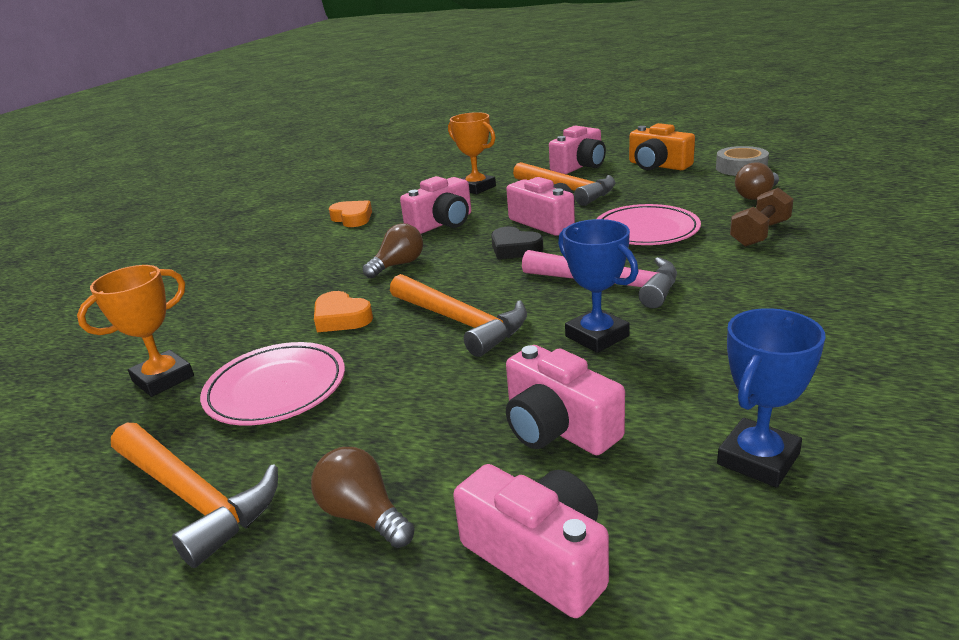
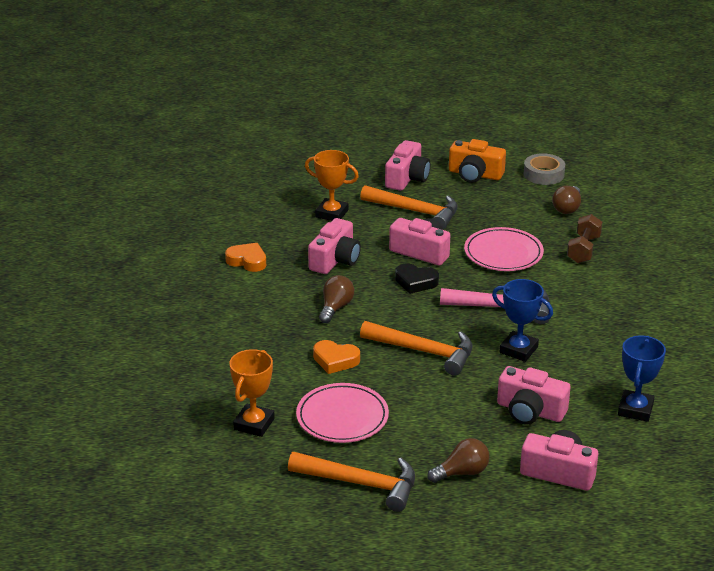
camera: 25 degrees left, 5 degrees up
(363, 515) = (462, 472): brown light bulb -> brown light bulb turned 135 degrees clockwise

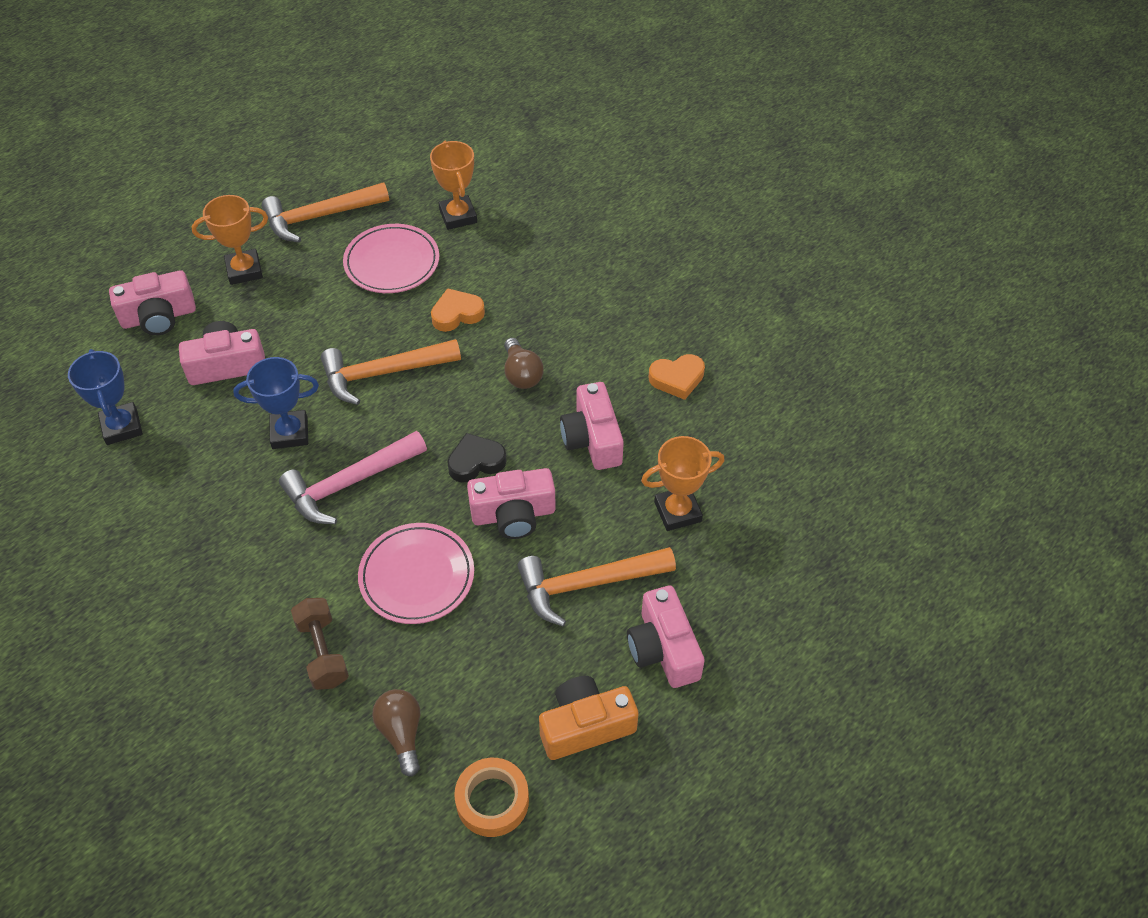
camera: 140 degrees right, 20 degrees up
(462, 472) = (244, 270): brown light bulb -> orange trophy
(543, 174) = (492, 800): grey tape -> orange tape

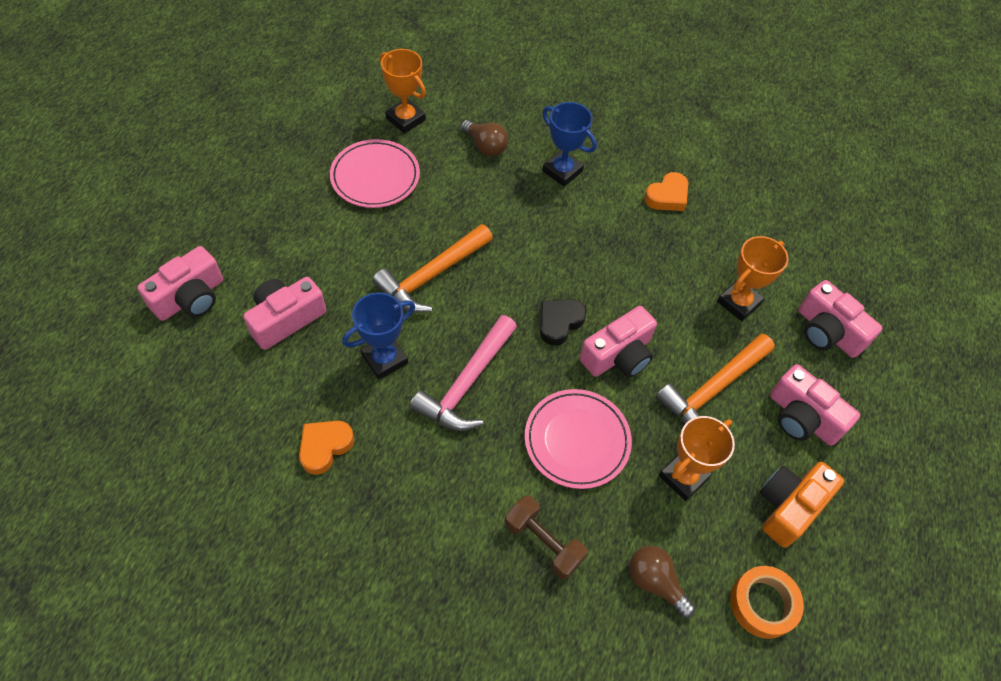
camera: 30 degrees left, 5 degrees up
(122, 427) = (222, 414): blue trophy -> blue trophy (562, 171)
(244, 270) = (245, 227): orange trophy -> orange trophy (683, 477)
(319, 217) = (283, 157): orange hammer -> none
(457, 314) = (460, 203): orange heart -> orange heart (325, 447)
(521, 374) = (546, 235): brown light bulb -> brown light bulb (485, 146)
(592, 439) = (637, 268): pink camera -> pink camera (827, 332)

